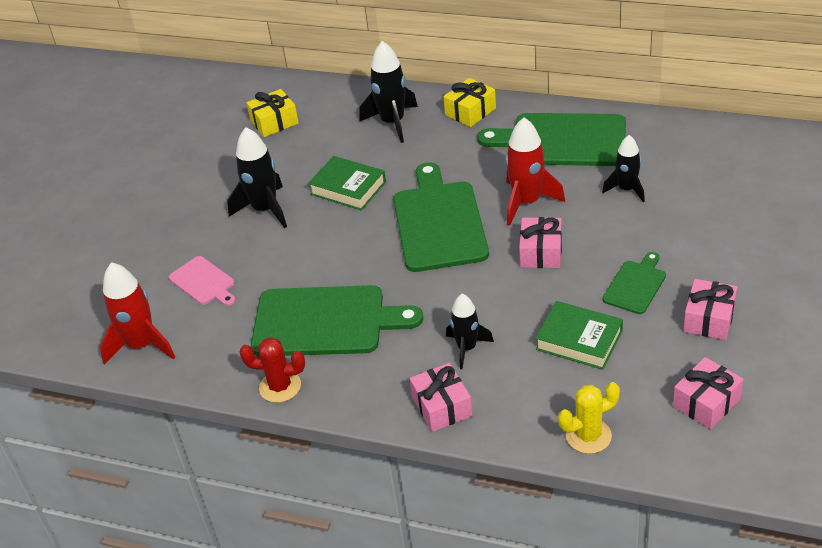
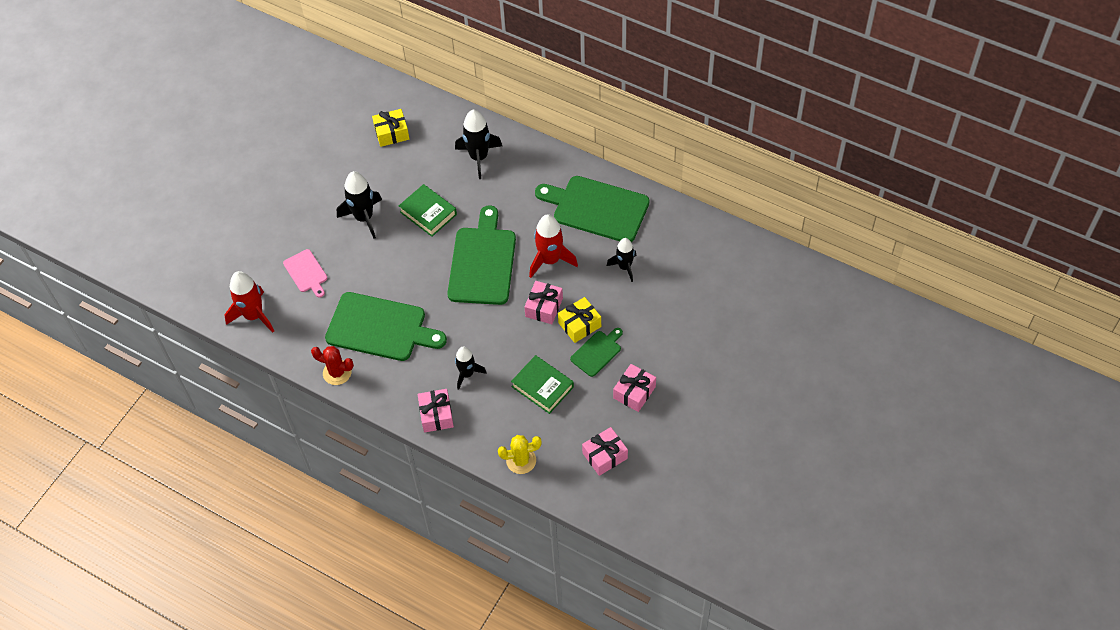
camera: 10 degrees right, 15 degrees up
(470, 111) = (539, 161): yellow gift -> yellow gift (579, 325)

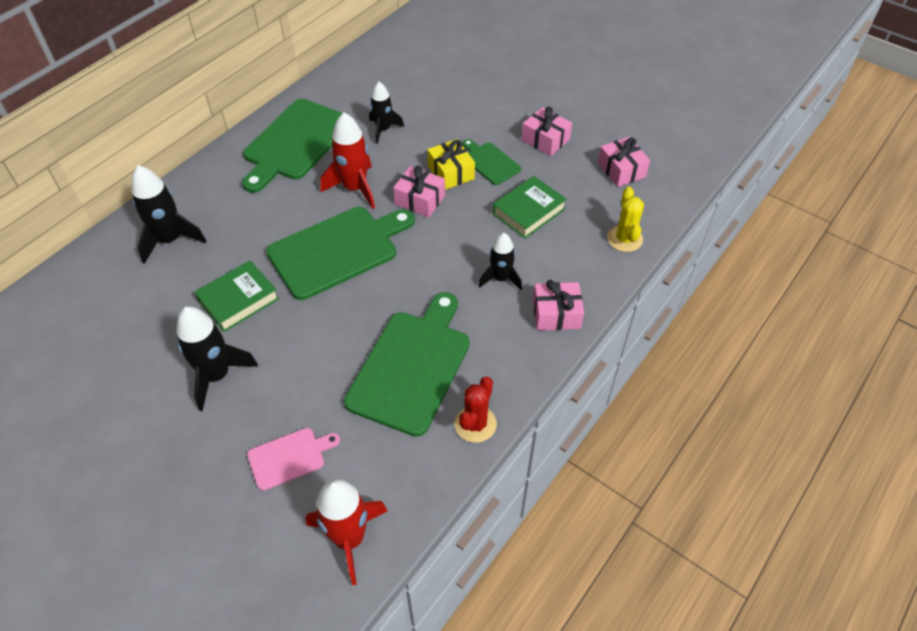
camera: 85 degrees left, 5 degrees down
(392, 133) = (78, 332): yellow gift -> none
(482, 262) = (337, 250): green cutting board -> green cutting board turned 135 degrees clockwise

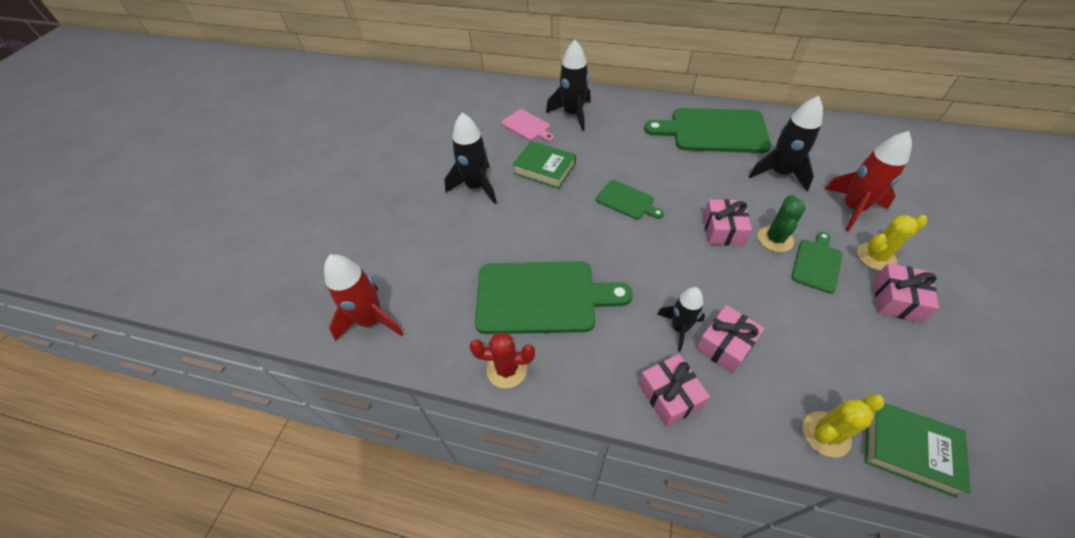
camera: 70 degrees right, 0 degrees up
(289, 457) = (427, 255): pink cutting board -> pink cutting board (527, 126)
(337, 250) = (627, 201): green cutting board -> green cutting board, size x0.50
(354, 188) = (698, 183): red rocket -> red rocket (852, 208)
(383, 130) = (779, 173): black rocket -> black rocket, size x1.53
(451, 172) = (775, 239): yellow gift -> green cactus
(504, 127) = (876, 257): none -> yellow cactus
(528, 211) = (783, 321): green book -> green book (909, 449)
(621, 170) = (930, 394): pink gift -> pink gift (725, 345)

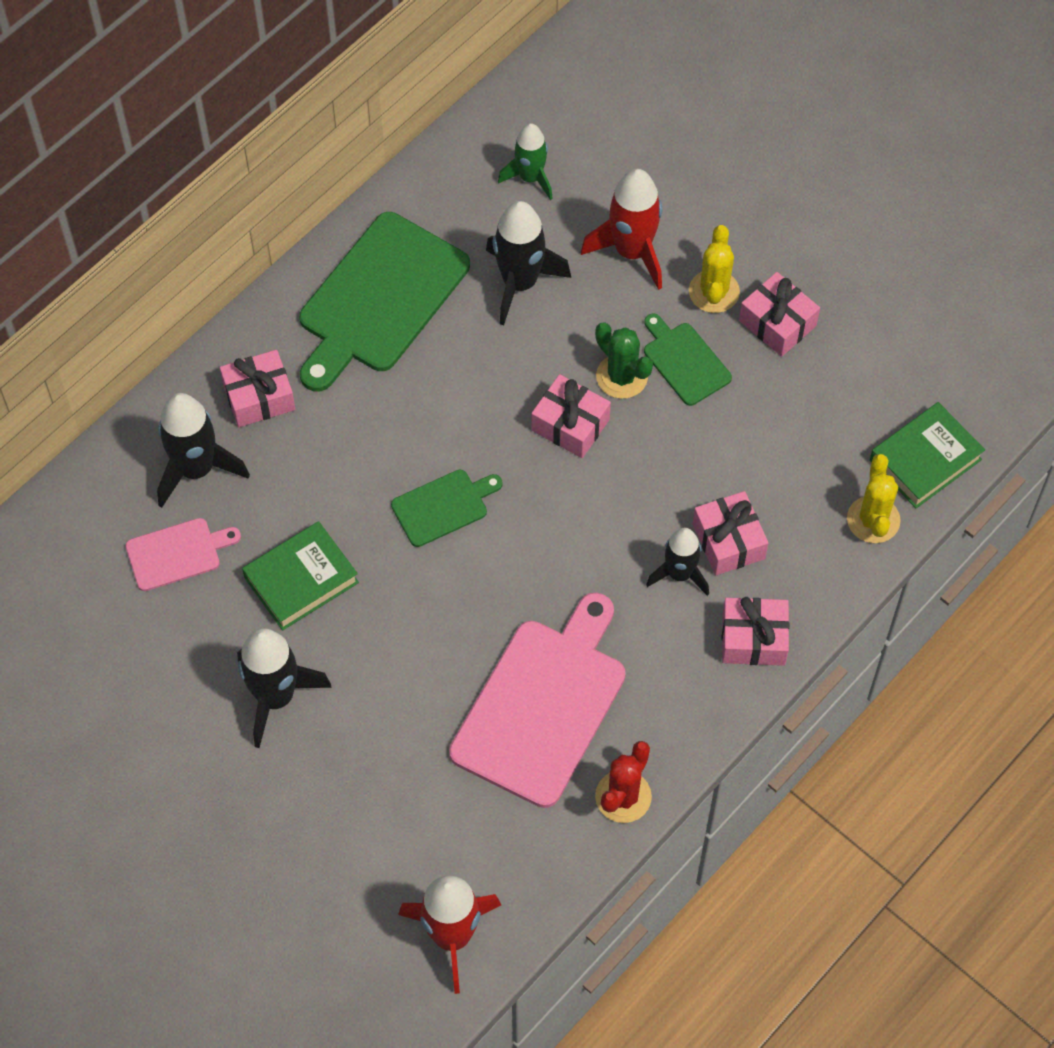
camera: 65 degrees left, 10 degrees up
(542, 297) = (542, 705): green cutting board -> pink cutting board
(625, 117) = (259, 397): none -> pink gift
(840, 151) = (530, 178): none -> green rocket

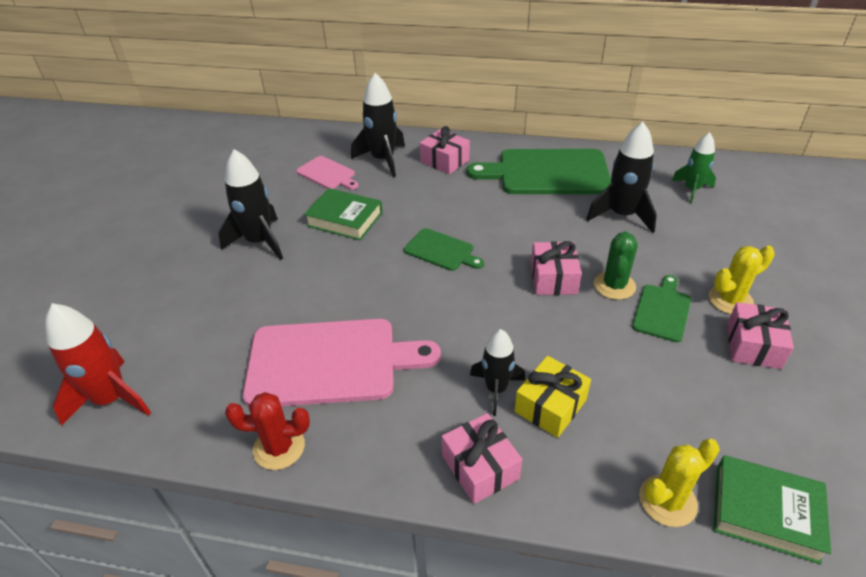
camera: 60 degrees right, 20 degrees down
(632, 251) = (704, 249): red rocket -> none
(728, 541) = (550, 406): pink gift -> yellow gift

